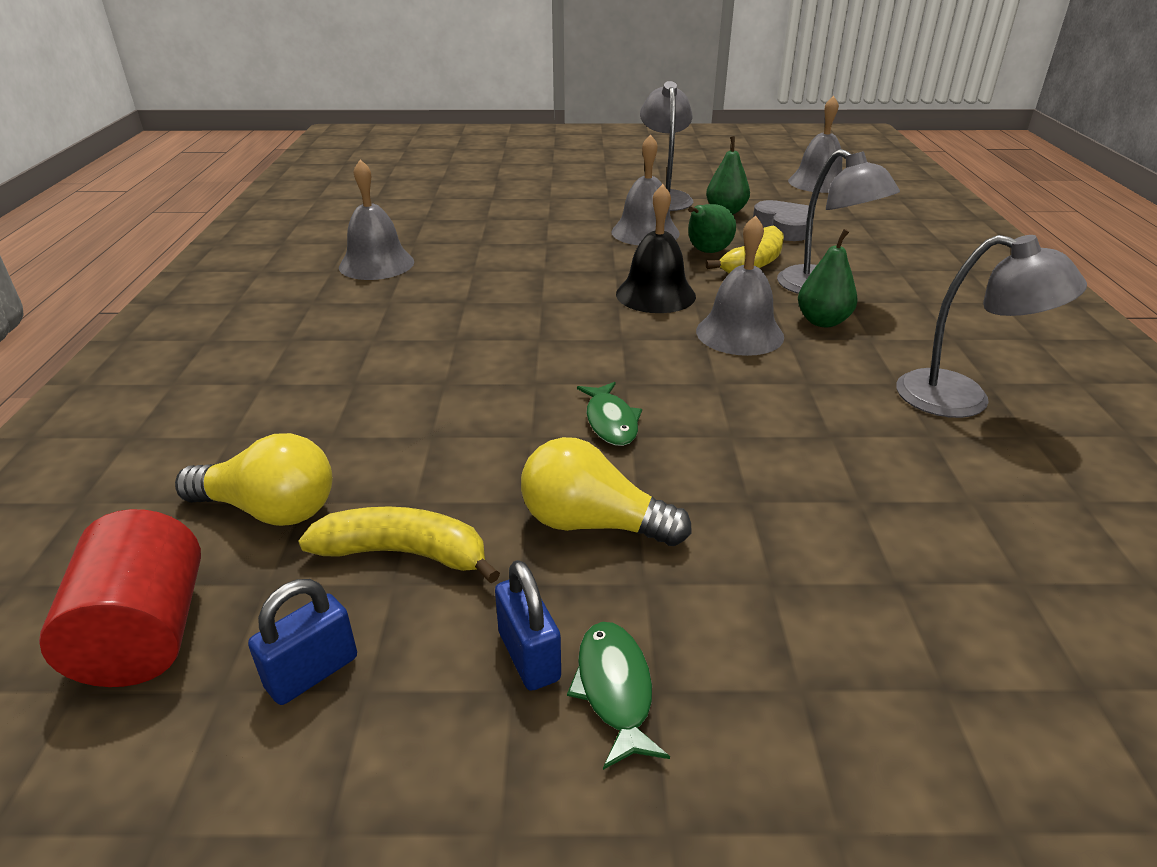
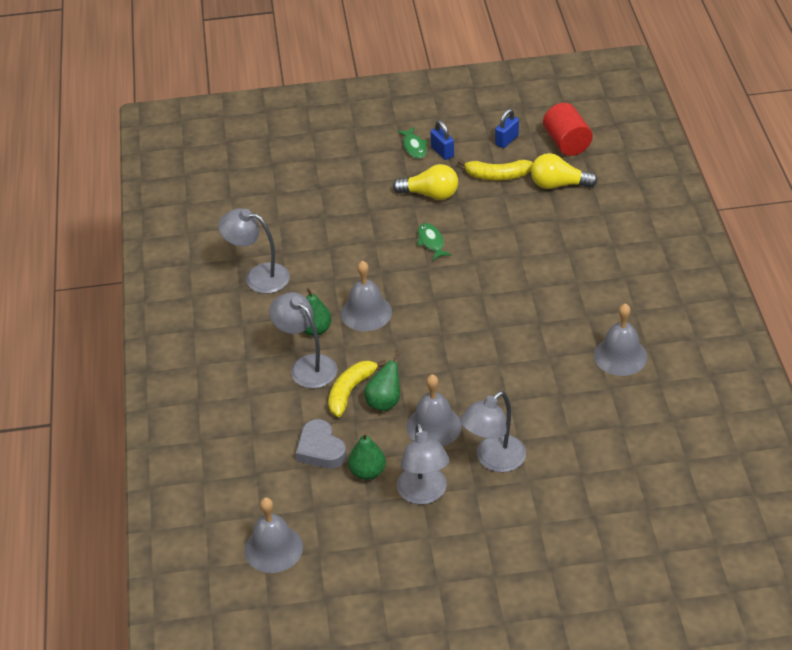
camera: 175 degrees right, 10 degrees up
(581, 209) = (493, 460): none -> grey lamp
(655, 295) = (418, 344): black bell -> none

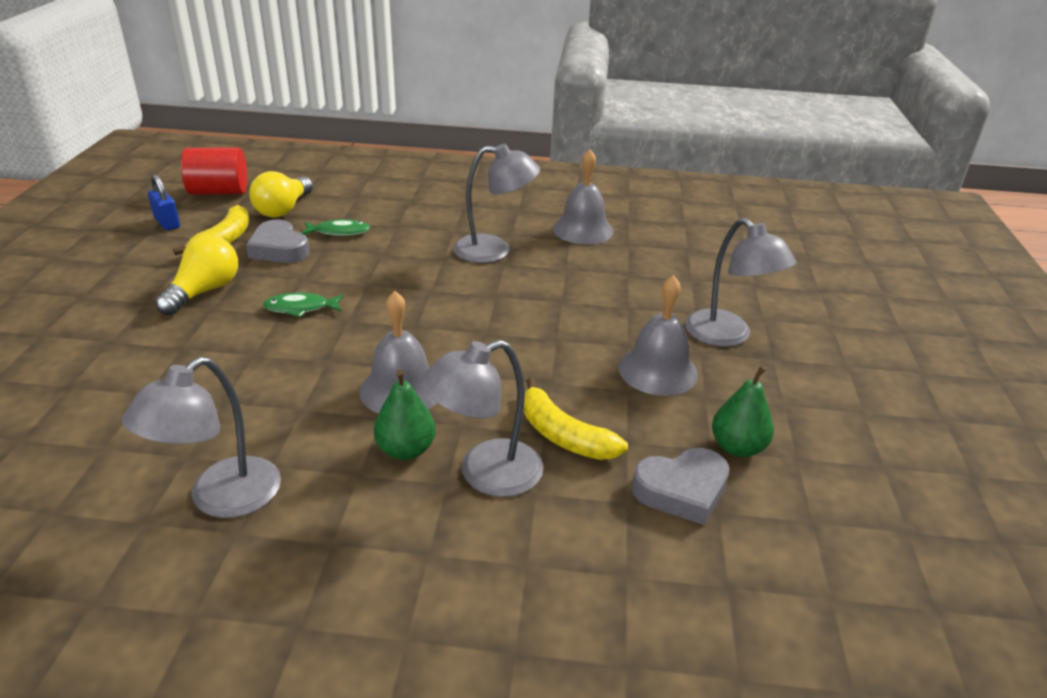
camera: 80 degrees left, 10 degrees down
(273, 548) = (908, 591): grey bell -> none
(384, 402) = (598, 405): green pear -> none
(414, 147) = (91, 286): green fish -> green fish (339, 232)
(423, 494) = (783, 402): grey lamp -> grey lamp (494, 250)
(442, 152) = (130, 268): blue padlock -> none
(499, 205) = (279, 249): none -> grey heart

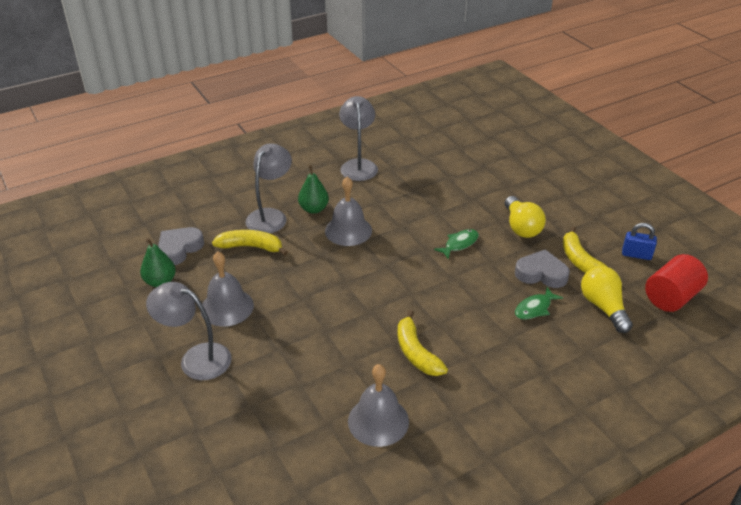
camera: 145 degrees right, 5 degrees up
(494, 250) = (416, 352): grey lamp -> yellow banana

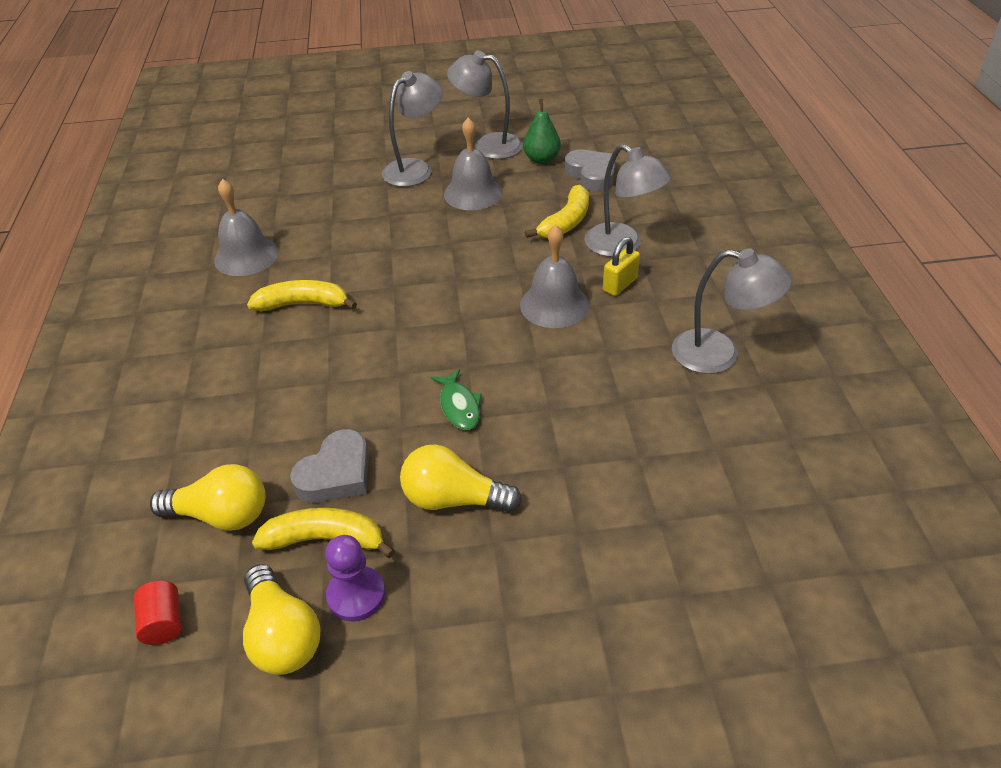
camera: 115 degrees right, 5 degrees up
(141, 322) = (488, 145): none -> grey lamp
(314, 209) = (620, 284): green pear -> yellow padlock
(534, 308) = (281, 435): green fish -> none
(597, 240) = (356, 595): none -> purple pawn
(636, 255) = (283, 635): blue padlock -> yellow light bulb
(671, 297) = (164, 622): red cylinder -> red cylinder, size x0.55

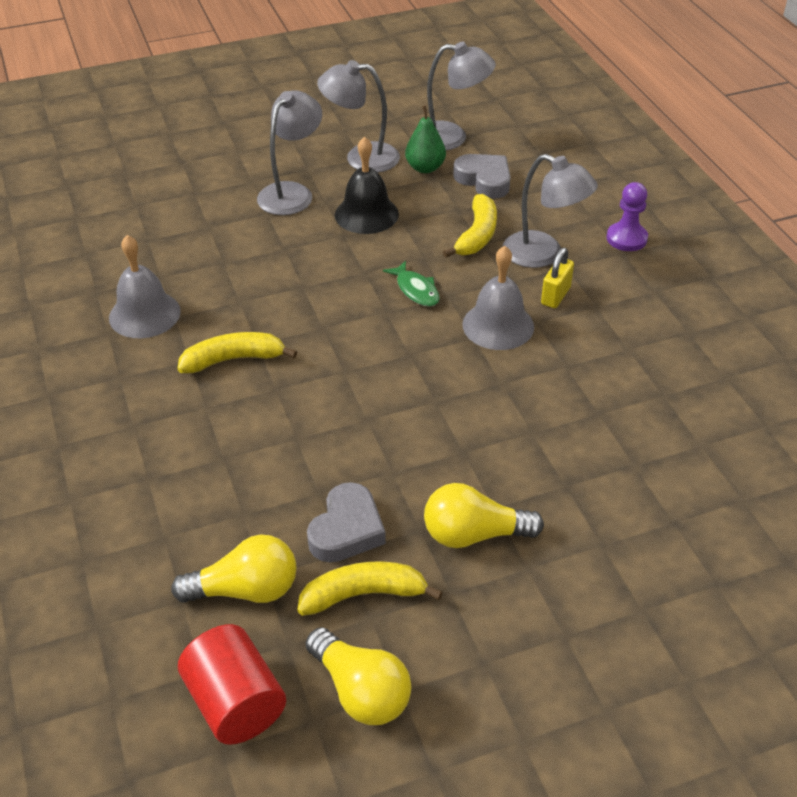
camera: 15 degrees left, 0 degrees up
(164, 622) = (235, 703): red cylinder -> red cylinder, size x1.82
(356, 595) = (416, 641): purple pawn -> purple pawn (626, 238)
(459, 406) = (443, 443): green fish -> green fish (416, 290)
(473, 193) = (366, 214): grey bell -> black bell
(719, 354) = (675, 354): grey lamp -> grey lamp (452, 137)

